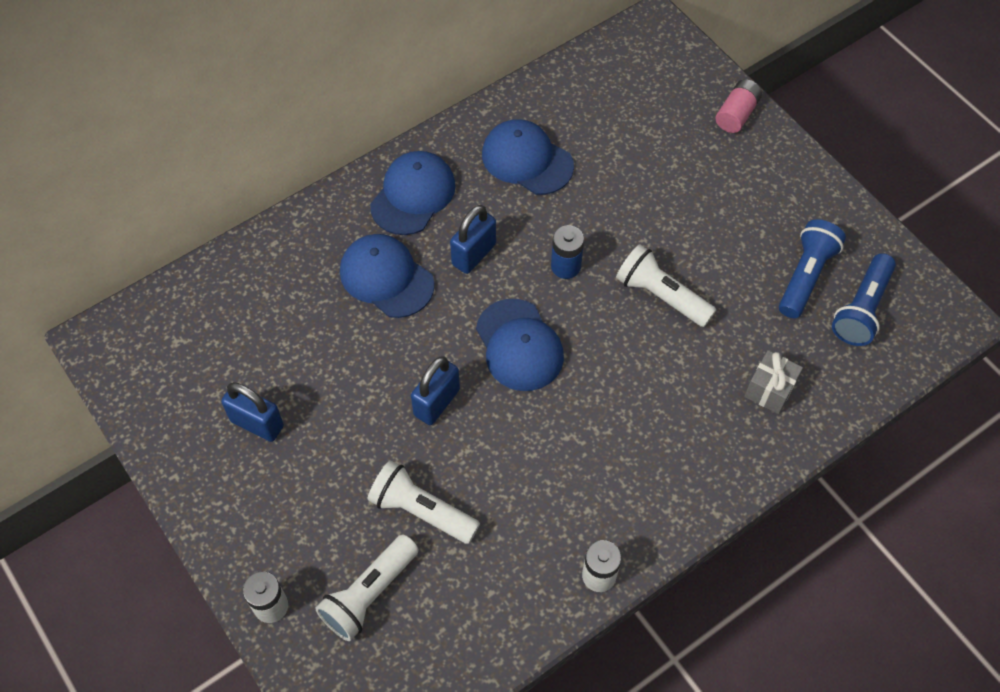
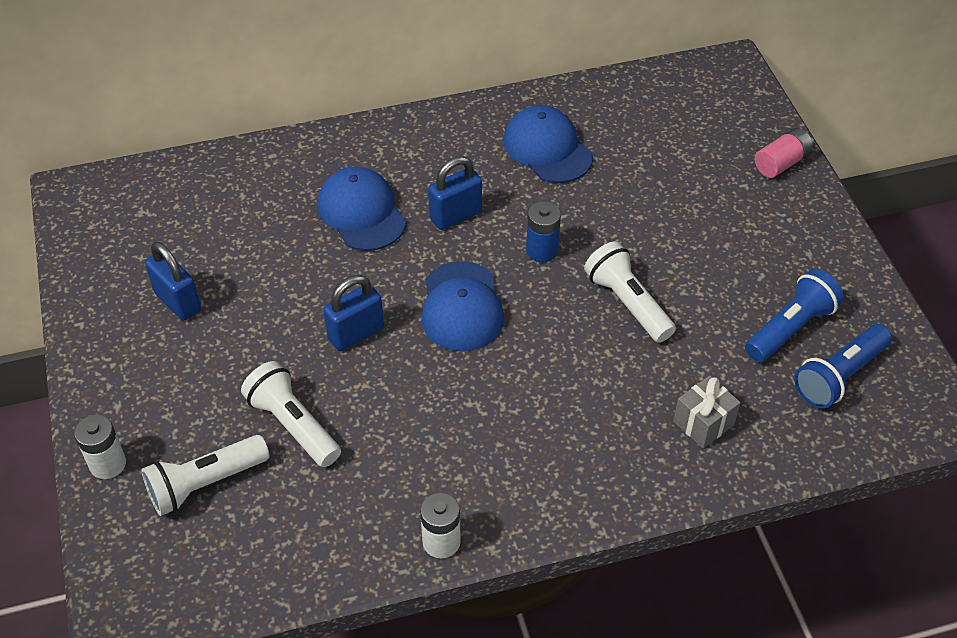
camera: 20 degrees right, 10 degrees down
(413, 195) = (422, 150): blue cap -> none

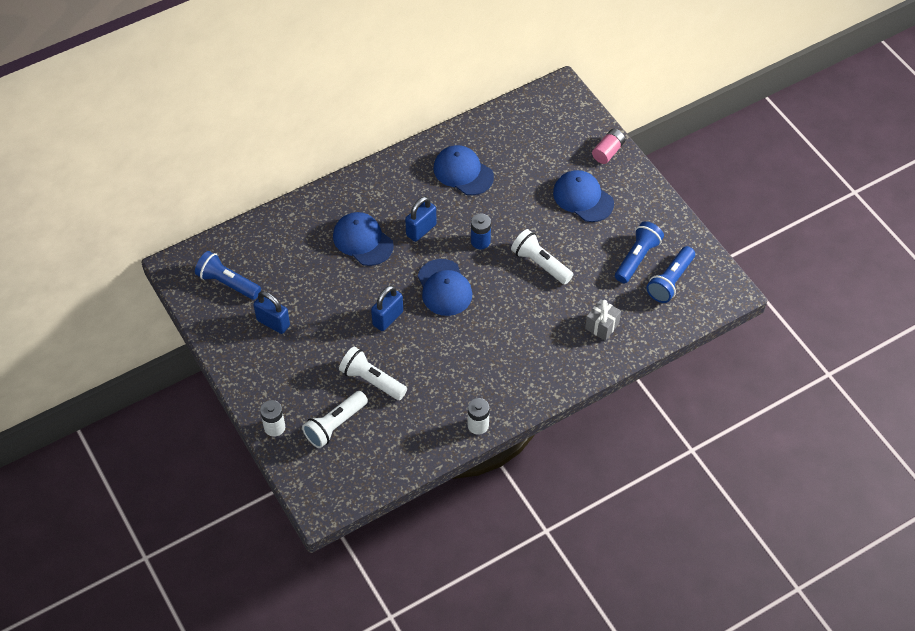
camera: 15 degrees left, 5 degrees up
(137, 230) = (227, 283): none -> blue flashlight
(724, 220) = (583, 198): none -> blue cap

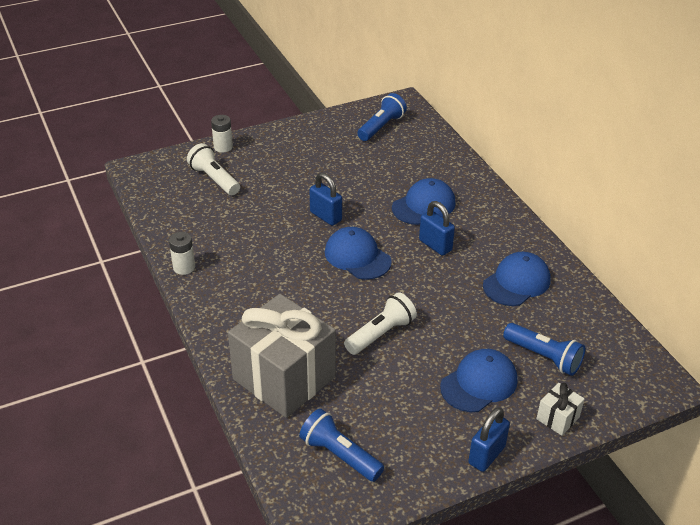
camera: 95 degrees right, 15 degrees down
(273, 323) = (333, 149): blue padlock -> blue padlock (486, 455)
(372, 380) = (256, 203): white flashlight -> none
(444, 288) = (357, 256): blue cap -> blue cap turned 60 degrees clockwise
(480, 241) = (417, 288): blue battery -> none
(602, 326) = (284, 378): grey gift -> grey gift, size x2.43
(608, 152) = (557, 418): pink battery -> white gift
(637, 258) = (380, 425): blue flashlight -> blue flashlight (544, 357)

